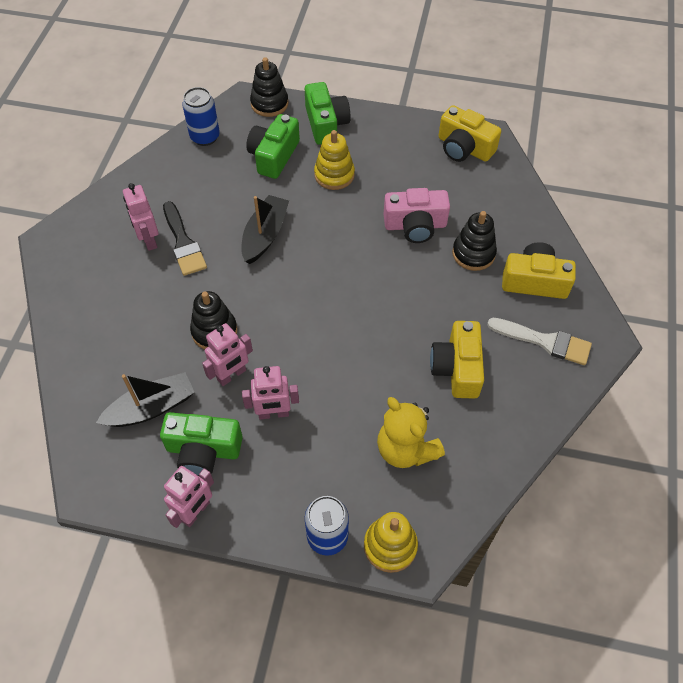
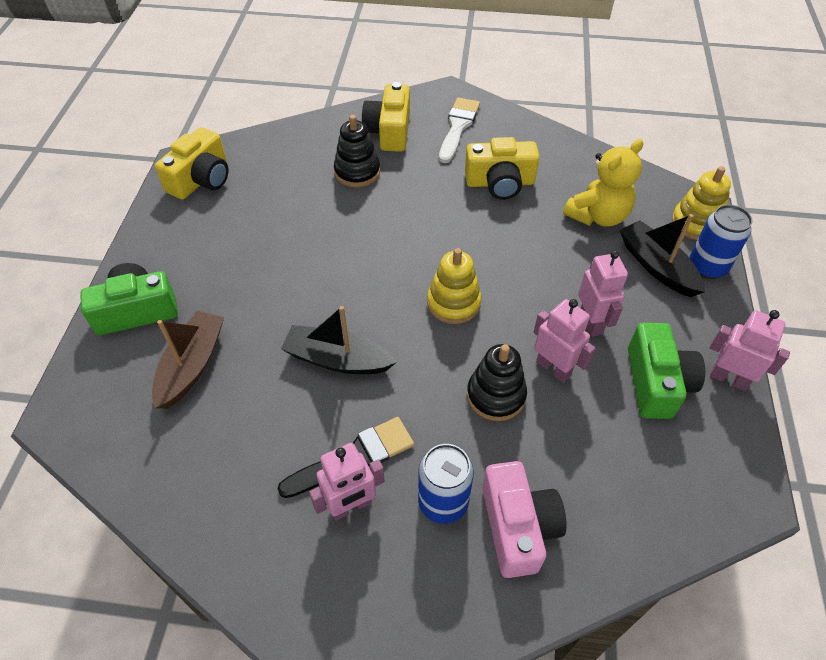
camera: 95 degrees left, 5 degrees down
(151, 408) = (621, 448): black boat -> black boat (657, 266)
(205, 137) = (138, 463): blue can -> blue can (443, 502)
(269, 104) = (79, 383): black stacking toy -> none
(274, 156) = (192, 365): green camera -> brown boat
(334, 175) = (234, 295): yellow stacking toy -> yellow stacking toy (453, 303)
(415, 225) = (319, 217): pink camera -> pink camera (518, 527)

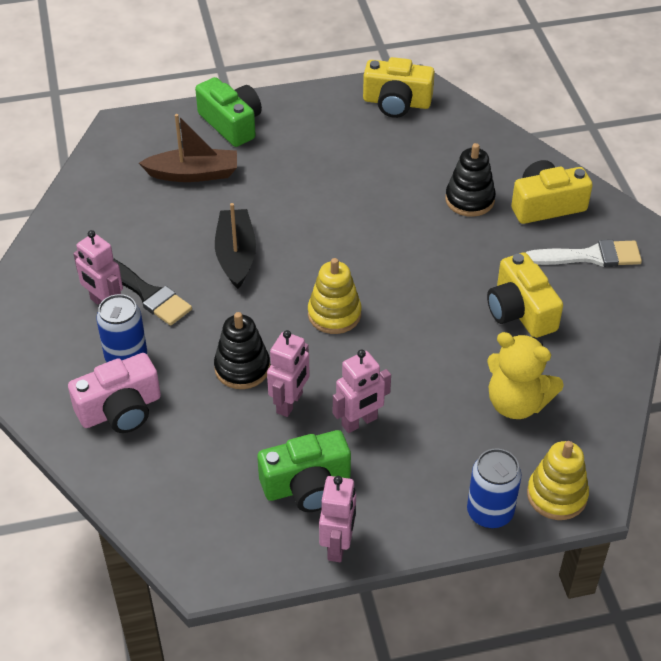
camera: 70 degrees right, 5 degrees down
(657, 266) = (466, 466): black boat -> none

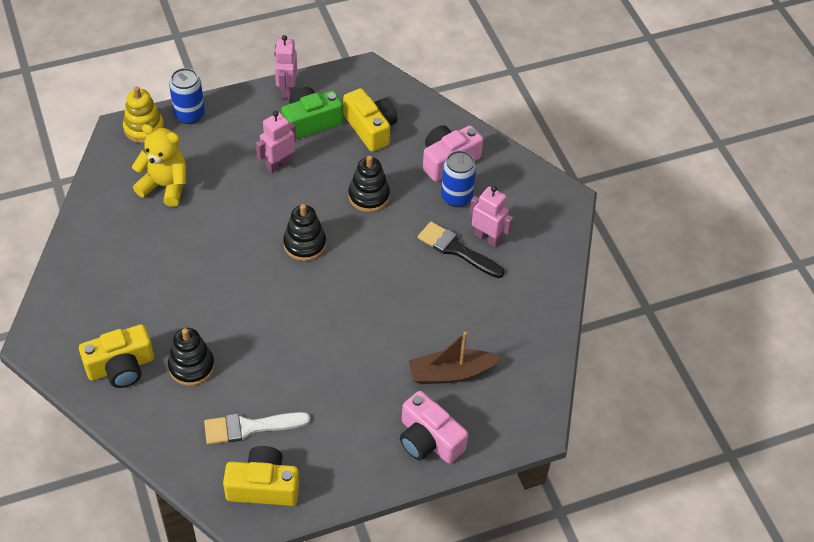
camera: 170 degrees right, 5 degrees up
(231, 124) = (429, 440): green camera -> pink camera
(236, 255) = (393, 290): black boat -> none
(290, 403) = (329, 174): pink robot -> none
(334, 314) = (304, 244): yellow stacking toy -> black stacking toy
(520, 311) = (155, 259): yellow camera -> yellow camera (371, 128)
(590, 256) = (89, 315): white brush -> white brush (249, 427)

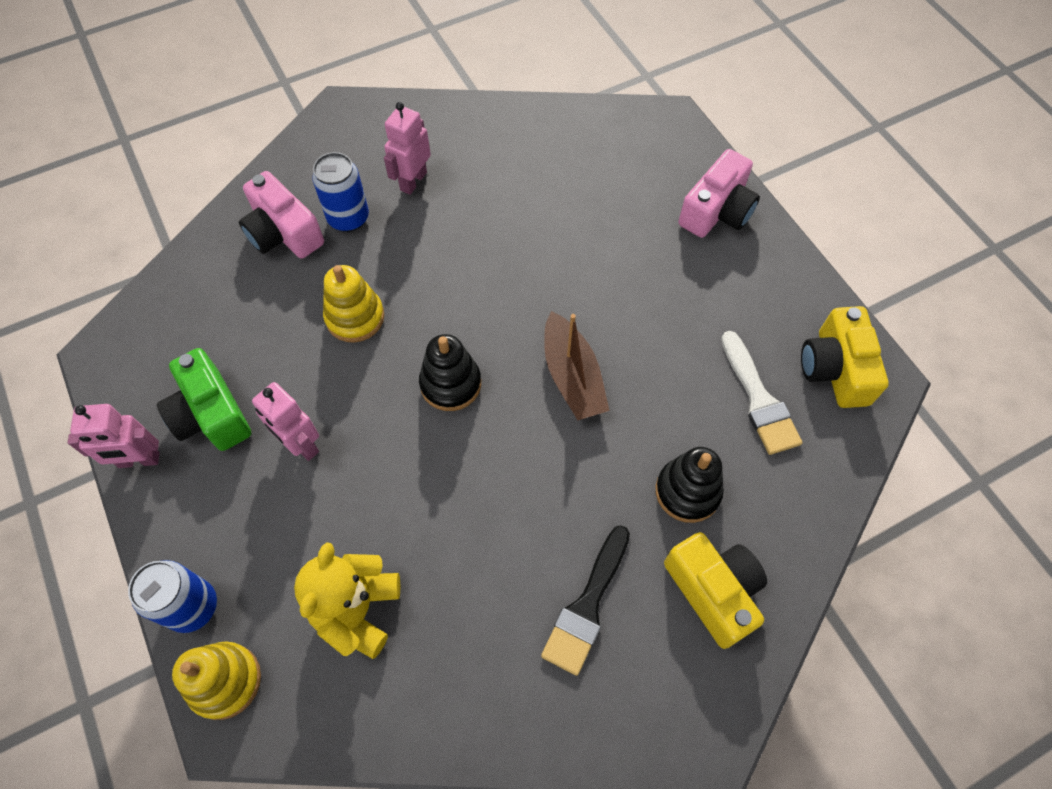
camera: 95 degrees left, 10 degrees up
(369, 196) = (355, 317): black stacking toy -> yellow stacking toy
(371, 128) = (224, 331): yellow camera -> none
(450, 373) = (622, 199): brown boat -> brown boat (572, 376)
(456, 249) = (436, 210): black brush -> black brush (587, 606)

